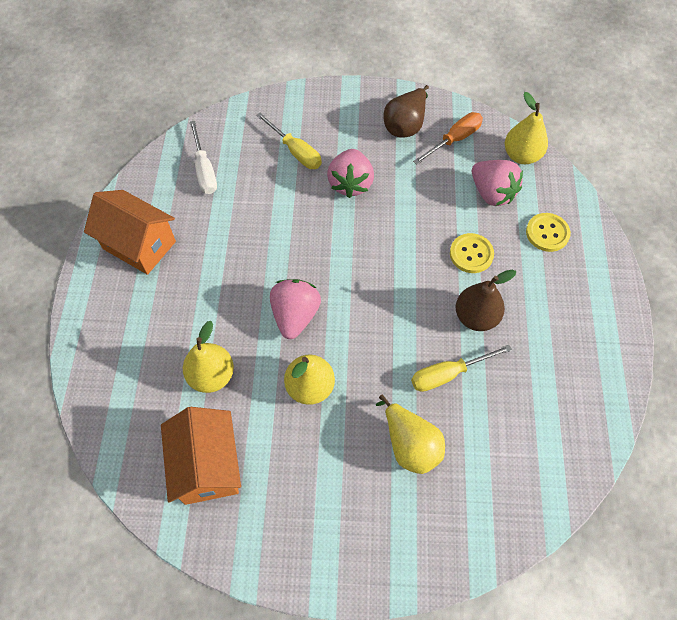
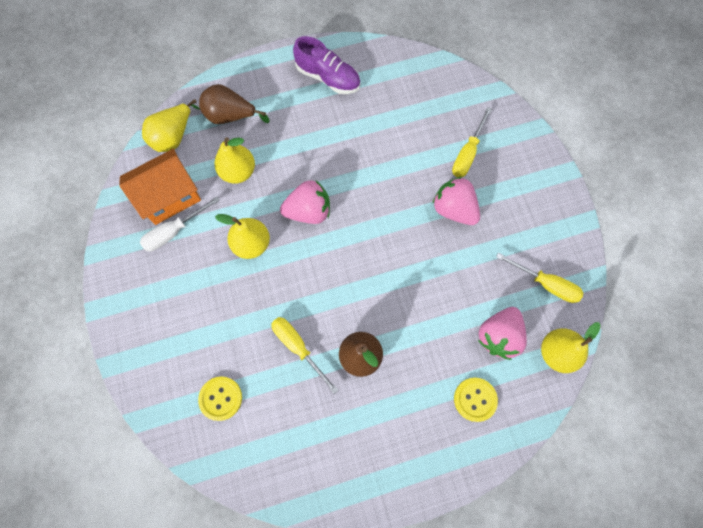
camera: 70 degrees right, 10 degrees up
(139, 245) = (328, 77): orange house -> purple shoe
(204, 170) = (416, 93): white screwdriver -> white screwdriver (174, 231)
(350, 183) = (454, 209): pink strawberry -> pink strawberry turned 60 degrees clockwise
(405, 125) = (541, 235): brown pear -> brown pear (230, 116)
(410, 444) = (228, 334): yellow pear -> yellow pear (174, 137)
(454, 140) = (545, 284): orange screwdriver -> yellow screwdriver
(471, 254) = (423, 334): yellow button -> yellow button (220, 398)

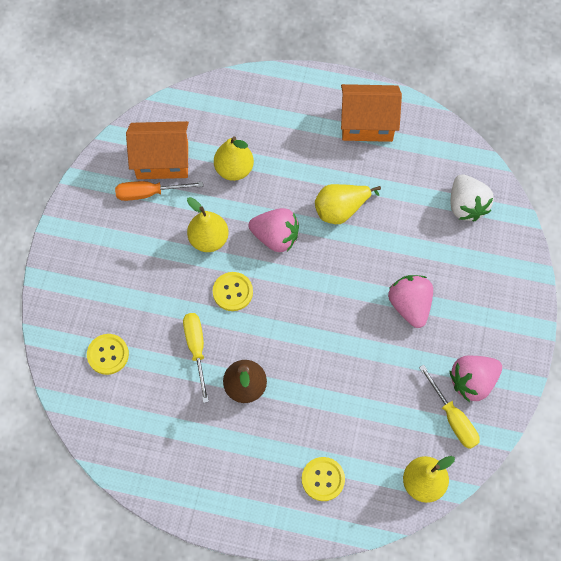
camera: 30 degrees right, 5 degrees down
(174, 137) = (196, 109): yellow pear -> yellow pear (341, 210)
(174, 231) = (149, 193): white screwdriver -> orange screwdriver
(230, 116) = (256, 115): brown pear -> none
(300, 279) = (232, 292): none -> yellow button
(328, 77) = (367, 124): purple shoe -> orange house
(448, 104) = (466, 206): none -> white strawberry
(467, 153) = (455, 261): yellow screwdriver -> none
(498, 335) = (379, 438): pink strawberry -> pink strawberry (472, 381)

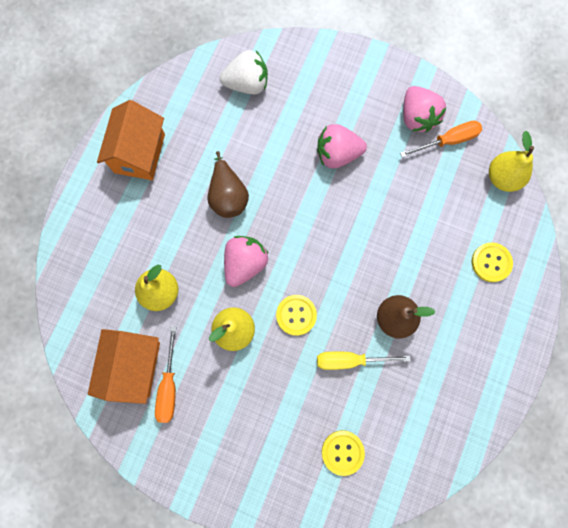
camera: 80 degrees left, 10 degrees up
(341, 210) = (228, 196): yellow pear -> brown pear
(453, 418) = (448, 141): yellow screwdriver -> orange screwdriver

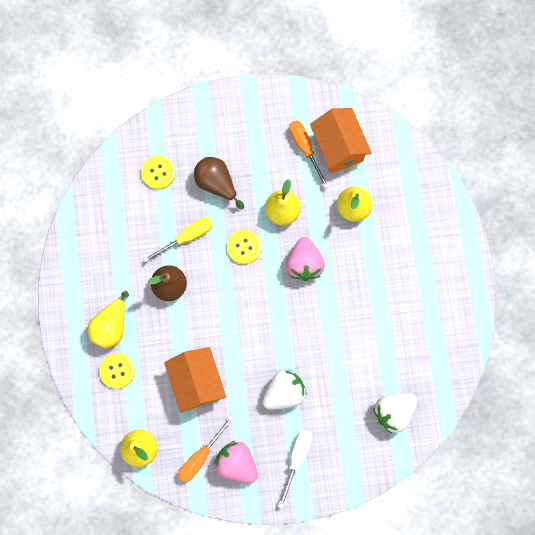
camera: 150 degrees right, 0 degrees up
(139, 153) = (440, 303): orange house -> orange house (196, 382)
(228, 196) = (349, 308): brown pear -> brown pear (216, 184)
(337, 154) = (284, 392): pink strawberry -> white strawberry
(359, 92) = (297, 459): none -> white screwdriver
(476, 311) = (111, 326): none -> yellow pear

